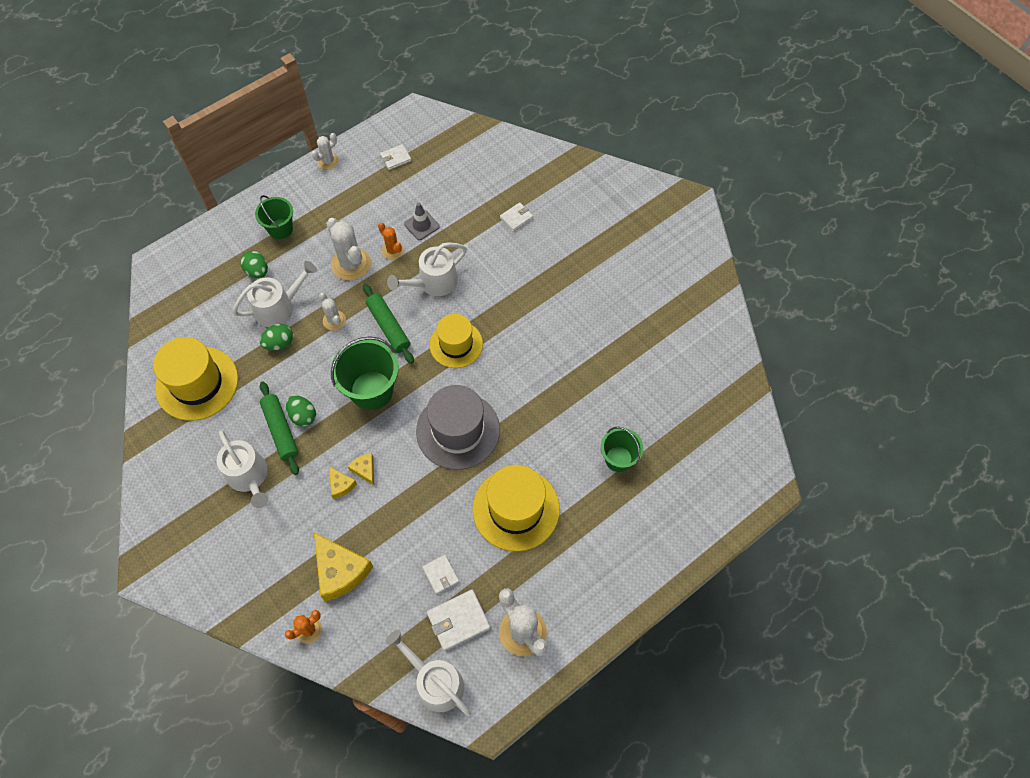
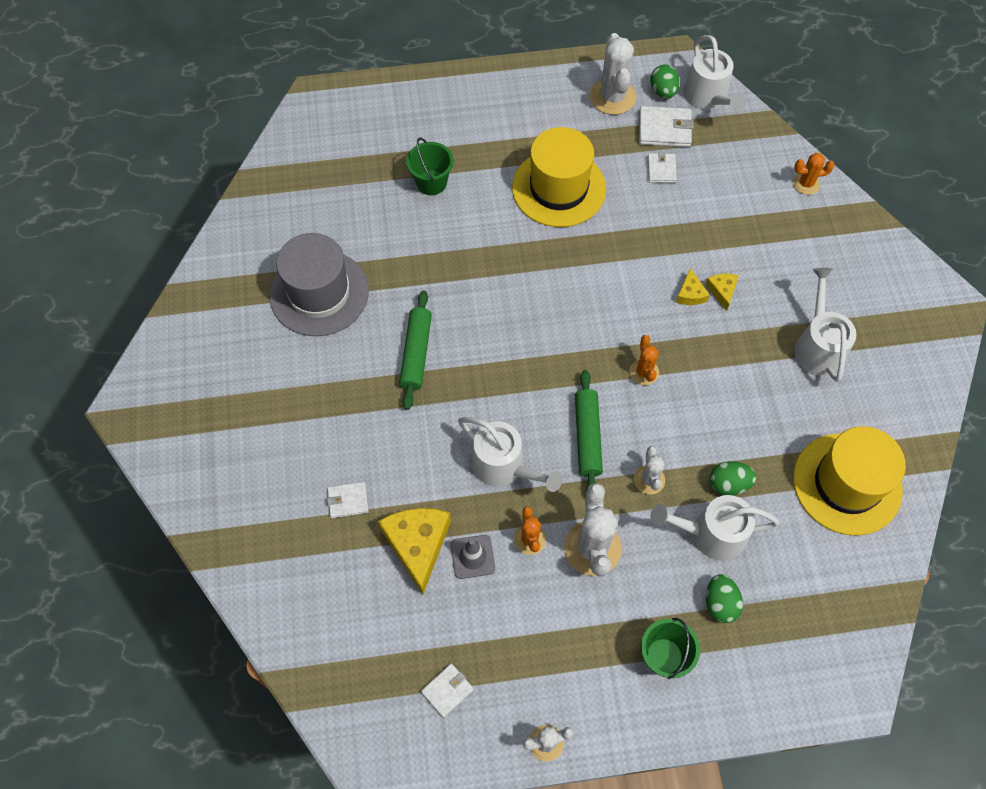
camera: 150 degrees left, 0 degrees up
(281, 430) = (765, 378): green rolling pin -> green rolling pin (416, 353)
(303, 416) = (734, 382): green egg -> green egg (663, 91)
(340, 570) = (756, 216): yellow cheese -> yellow cheese (417, 545)
(371, 390) = (644, 372): green bucket -> orange cactus
(395, 158) = (447, 691): white wallet -> white wallet turned 45 degrees counterclockwise
(433, 282) = (503, 466): white watering can -> white watering can turned 45 degrees clockwise
(456, 344) = (521, 376): yellow hat -> none
(458, 430) = (573, 284): grey hat -> grey hat (319, 293)

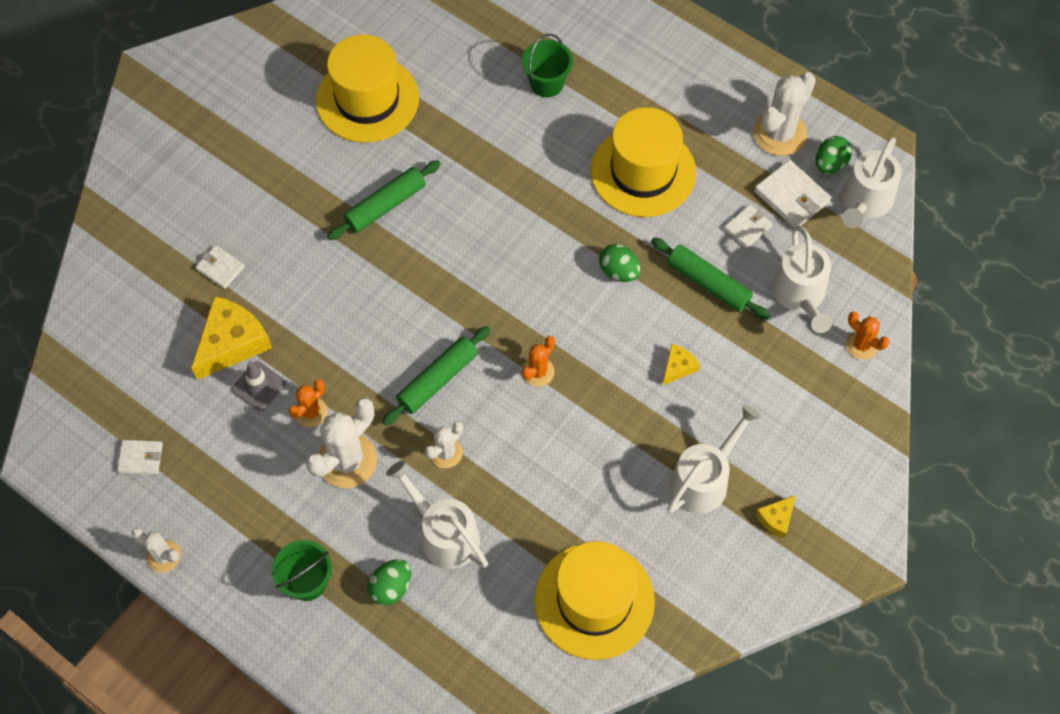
camera: 45 degrees right, 0 degrees up
(319, 293) = (367, 99): grey hat -> yellow hat
(503, 466) = (353, 344): white watering can -> white watering can (800, 295)
(679, 223) = (708, 283): none -> green rolling pin
(690, 294) = (648, 346): yellow cheese -> yellow cheese (776, 518)
(728, 484) = (501, 513): green egg -> green egg (619, 271)

